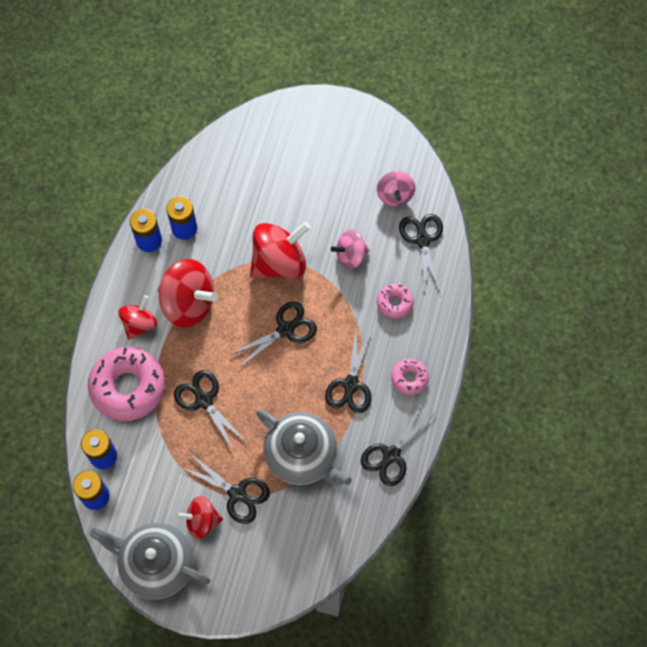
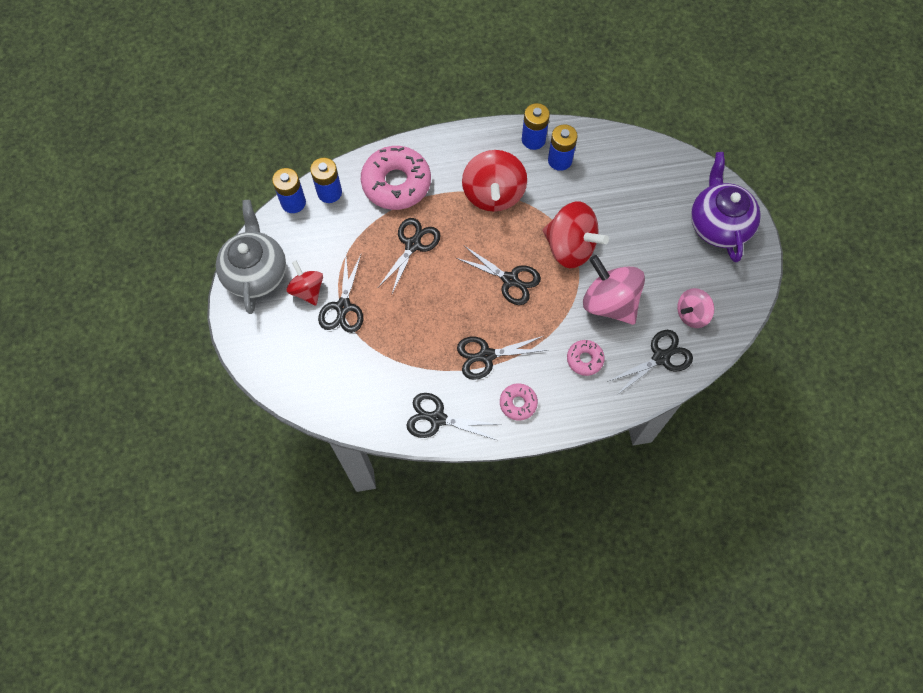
camera: 65 degrees right, 0 degrees up
(139, 324) = (455, 166): red spinning top -> none
(302, 456) = (401, 344): grey teapot -> none
(320, 129) = (718, 224): none -> purple teapot
(350, 256) = (609, 302): pink spinning top -> pink spinning top, size x1.69

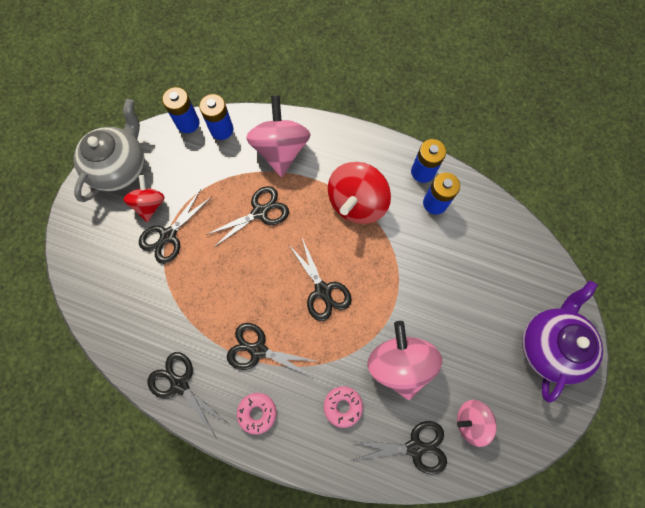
camera: 30 degrees right, 5 degrees up
(396, 183) = (280, 150): pink donut -> pink spinning top
(570, 247) = (395, 290): red spinning top -> none

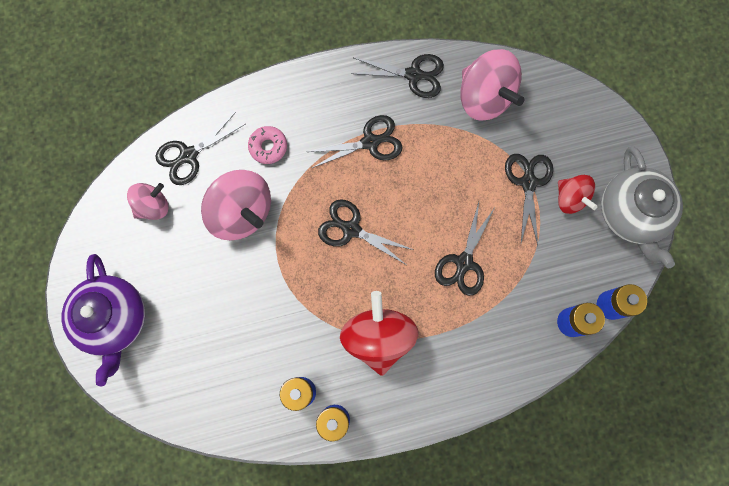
camera: 145 degrees right, 5 degrees up
(257, 412) = (334, 96): pink donut -> none
(280, 150) = (494, 341): pink spinning top -> pink spinning top (485, 97)

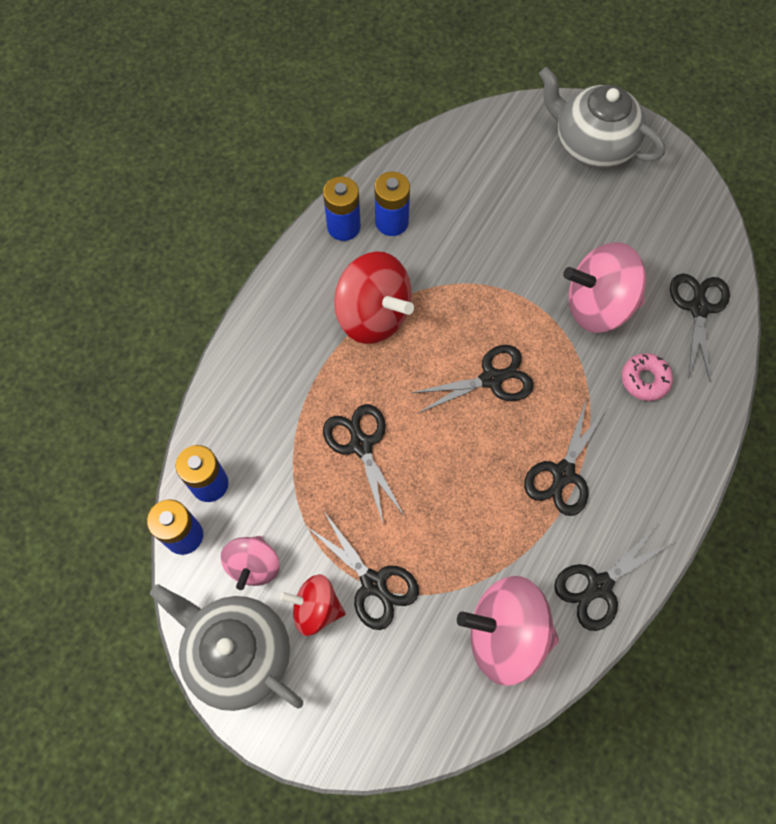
camera: 135 degrees right, 10 degrees down
(114, 319) = (592, 144): purple teapot -> grey teapot
(153, 206) = (672, 244): pink spinning top -> pink spinning top (254, 565)

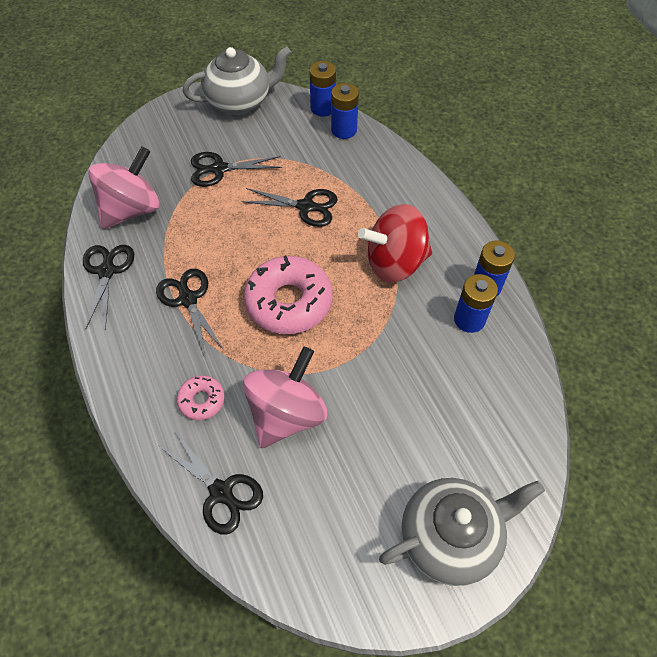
camera: 125 degrees right, 10 degrees down
(254, 565) = (279, 127): pink spinning top -> none
(316, 608) = (231, 140): red spinning top -> none
(491, 379) = (289, 302): black scissors -> pink donut

